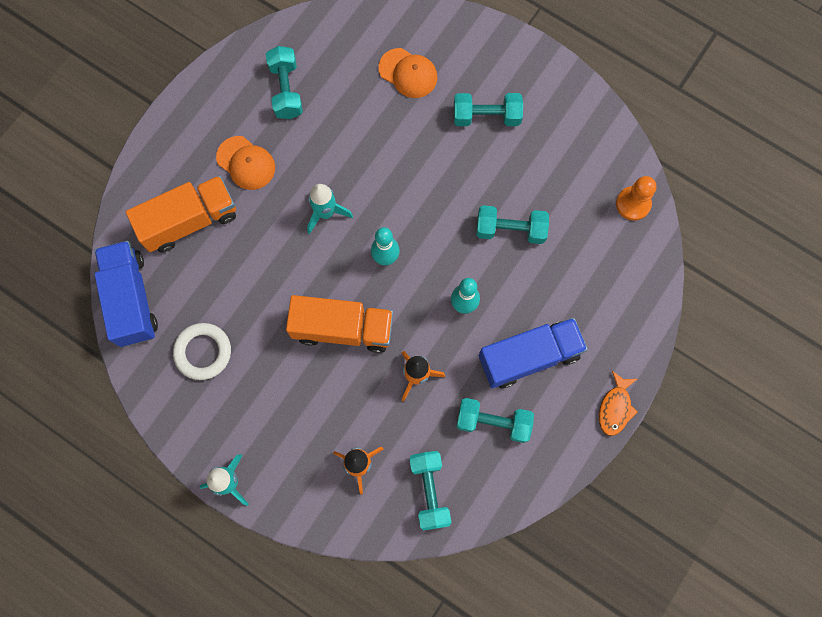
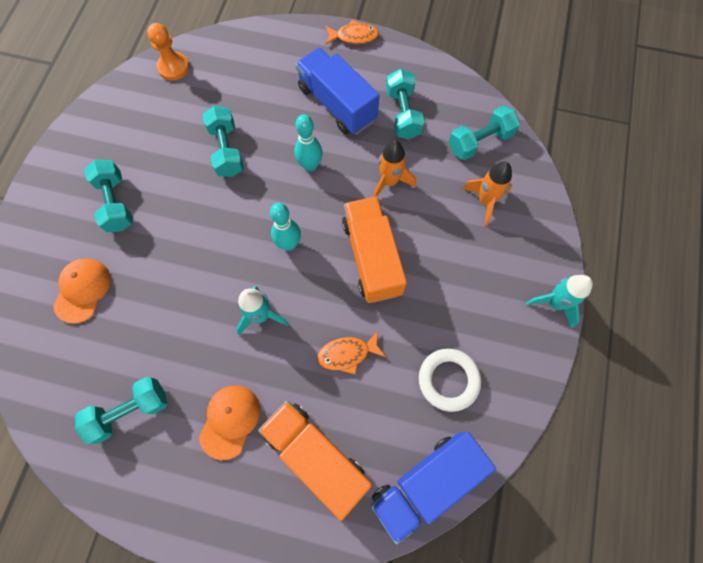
camera: 110 degrees left, 5 degrees down
(261, 274) = (347, 354): none -> orange fish

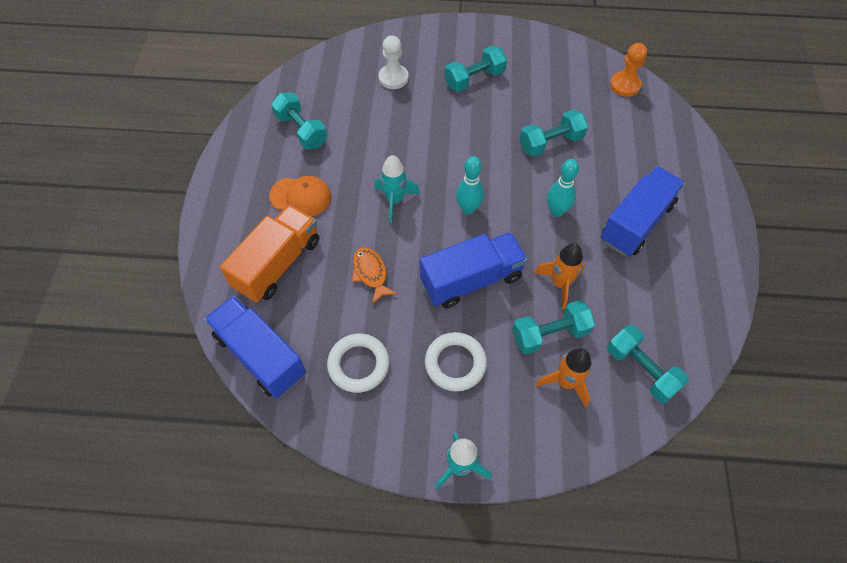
camera: 80 degrees right, 10 degrees down
(82, 290) = (393, 78): orange cap -> white pawn
(354, 37) = (729, 224): orange fish -> none
(372, 257) = (471, 280): orange truck -> blue truck
(403, 114) = (648, 285): turquoise dumbbell -> turquoise dumbbell (549, 334)
(457, 289) = (455, 363): none -> white ring

